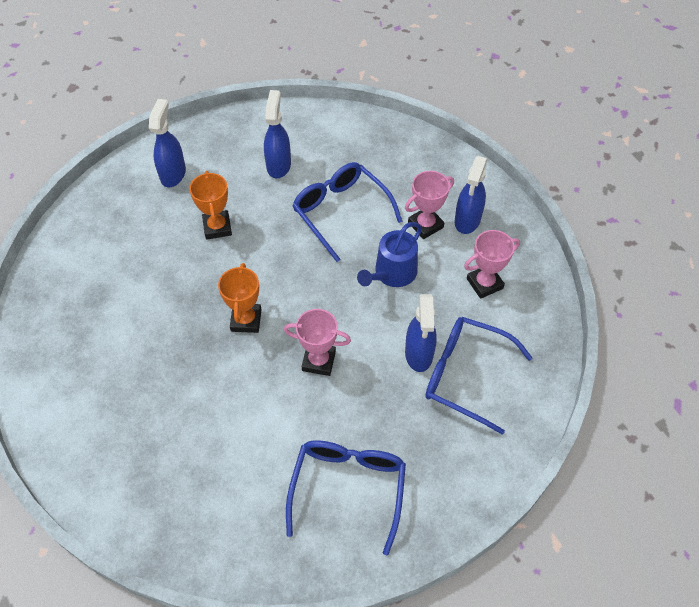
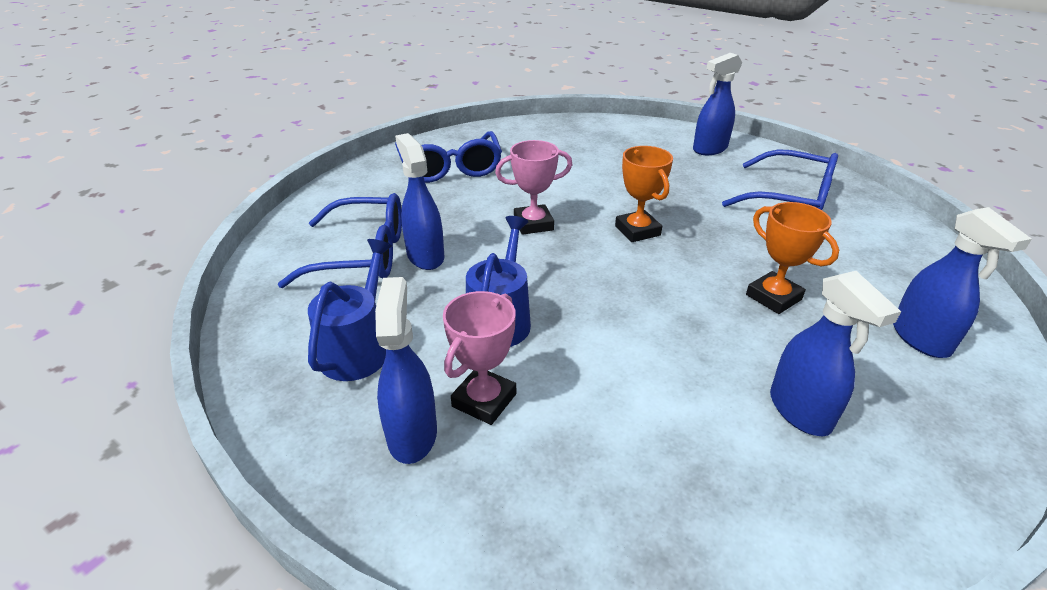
camera: 155 degrees right, 20 degrees down
(73, 413) = (709, 149): none -> blue spray bottle
(341, 212) = (630, 372): blue glasses -> blue glasses (789, 198)
(484, 283) = (358, 348): pink trophy -> blue watering can

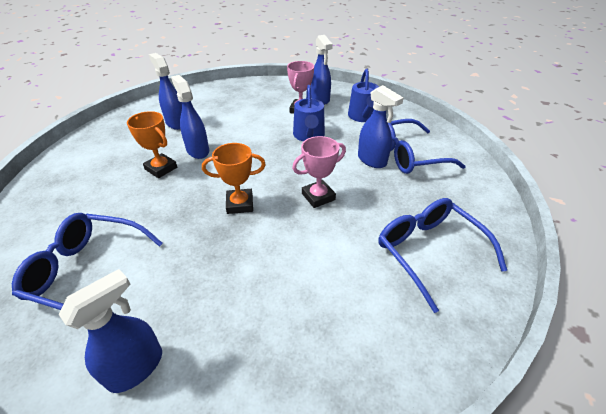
camera: 165 degrees right, 5 degrees up
(637, 230) = (240, 204): orange trophy -> orange trophy turned 60 degrees counterclockwise
(921, 339) = (94, 158): blue spray bottle -> blue spray bottle (197, 151)

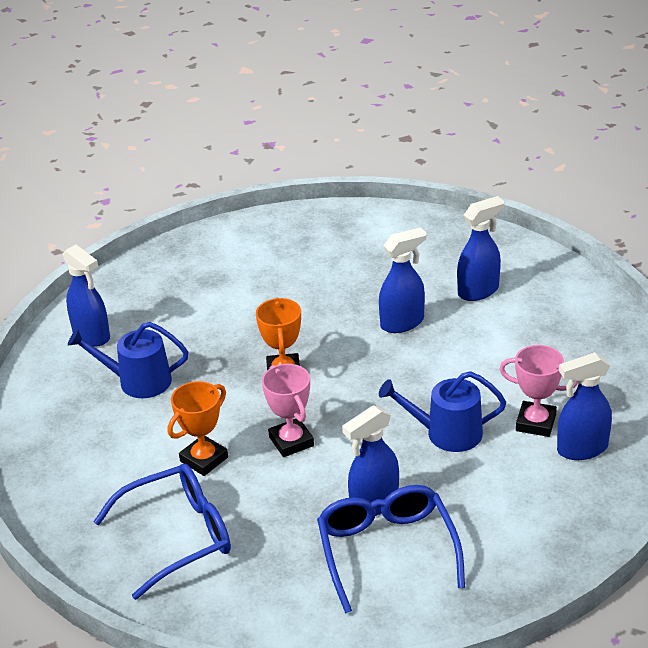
camera: 95 degrees right, 5 degrees down
(89, 271) = (197, 286): blue glasses -> none
(161, 168) = (361, 298): orange trophy -> orange trophy (204, 459)
(363, 117) = (516, 505): blue watering can -> blue watering can (138, 381)

